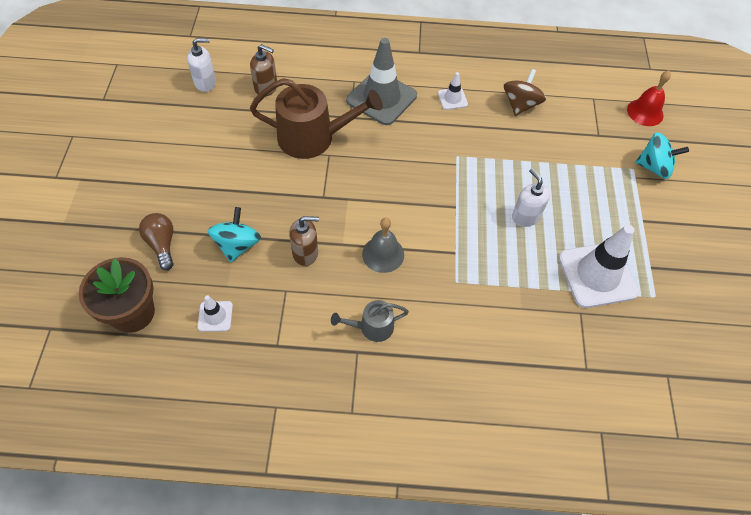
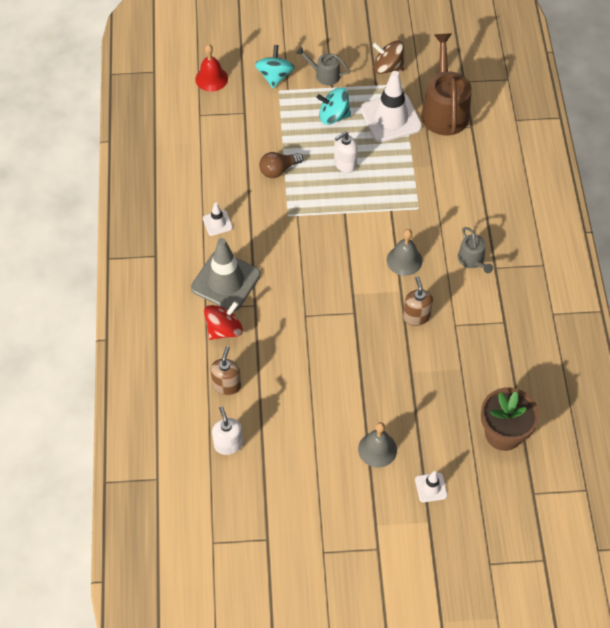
camera: 95 degrees left, 0 degrees up
(158, 192) = (377, 449): none -> grey bell
(162, 244) = (433, 429): brown light bulb -> brown light bulb (278, 170)
(215, 316) = (491, 371): white traffic cone -> white traffic cone (431, 487)
(237, 245) = (420, 369): turquoise spinning top -> turquoise spinning top (333, 116)
(313, 137) = (287, 332): brown watering can -> brown watering can (444, 110)
(327, 91) = (224, 329): none -> red spinning top
(520, 105) = (217, 169): brown spinning top -> brown spinning top (387, 67)
(662, 215) = (324, 75): none -> grey watering can

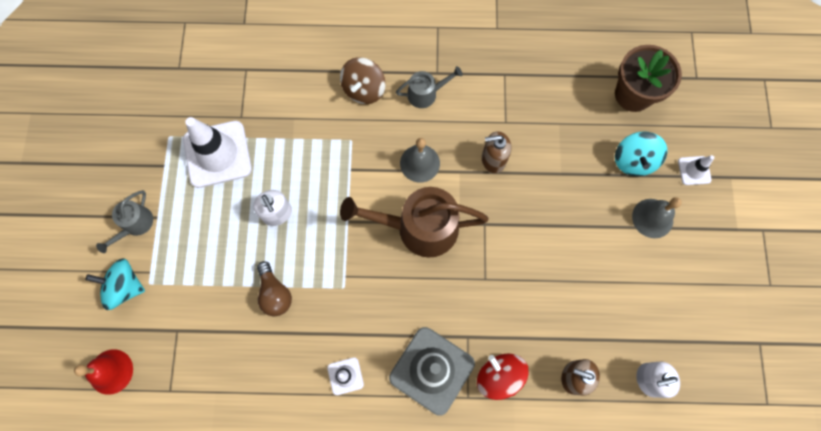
camera: 85 degrees left, 15 degrees up
(333, 116) = (203, 220): turquoise spinning top -> turquoise spinning top (633, 161)
(387, 67) = (140, 149): brown spinning top -> brown spinning top (364, 89)
(444, 110) = (217, 94): brown watering can -> brown watering can (419, 228)

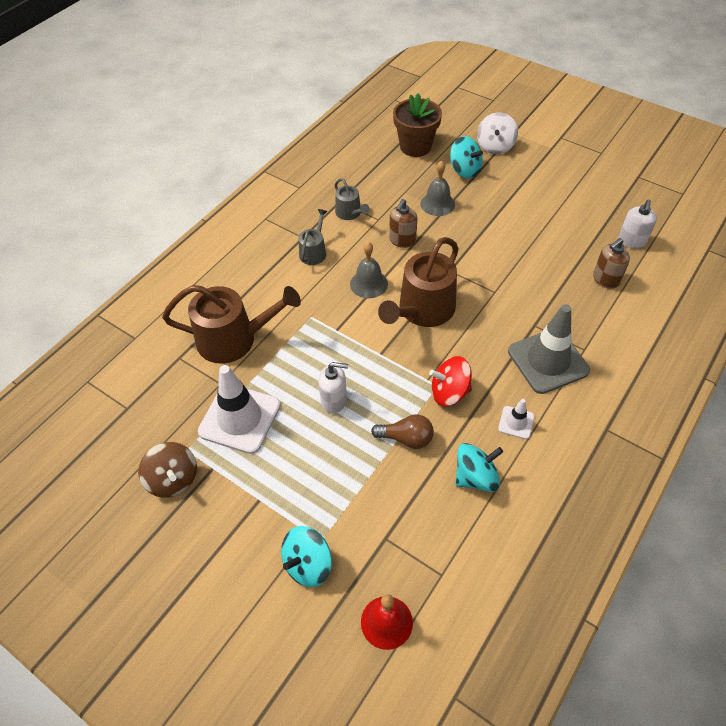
camera: 55 degrees left, 20 degrees down
(135, 225) = (251, 523): grey watering can -> grey watering can (350, 213)
(270, 370) = (476, 477): none -> turquoise spinning top
(289, 96) = (234, 339): none -> brown watering can
(364, 89) = (275, 287): brown spinning top -> brown spinning top (173, 479)
(499, 376) = (578, 321): red spinning top -> red spinning top (449, 392)
(652, 218) = (514, 182): grey bell -> grey bell (437, 204)
(694, 170) = (495, 146): white traffic cone -> white spinning top

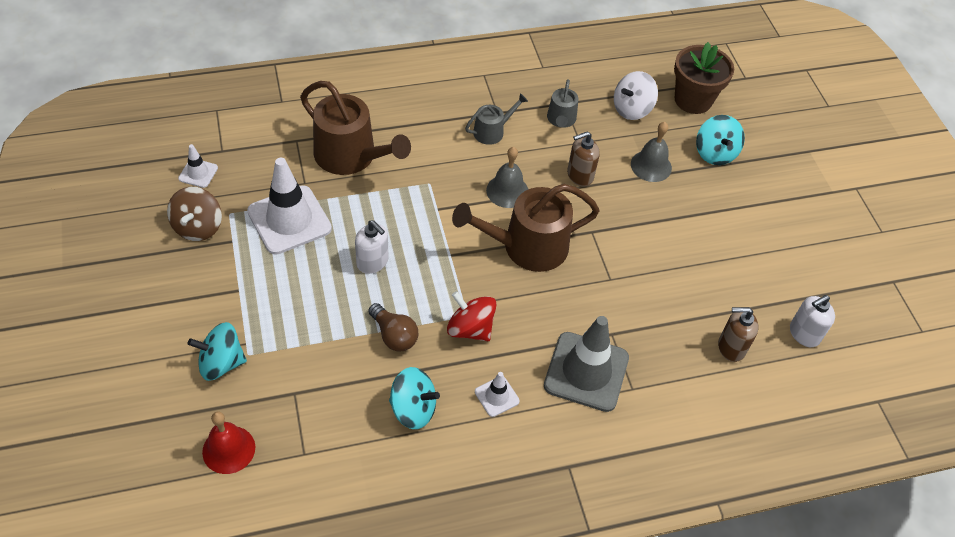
camera: 35 degrees right, 0 degrees up
(126, 439) = (198, 173): none -> white traffic cone
(495, 146) = (774, 151): white spinning top -> white spinning top (632, 109)

